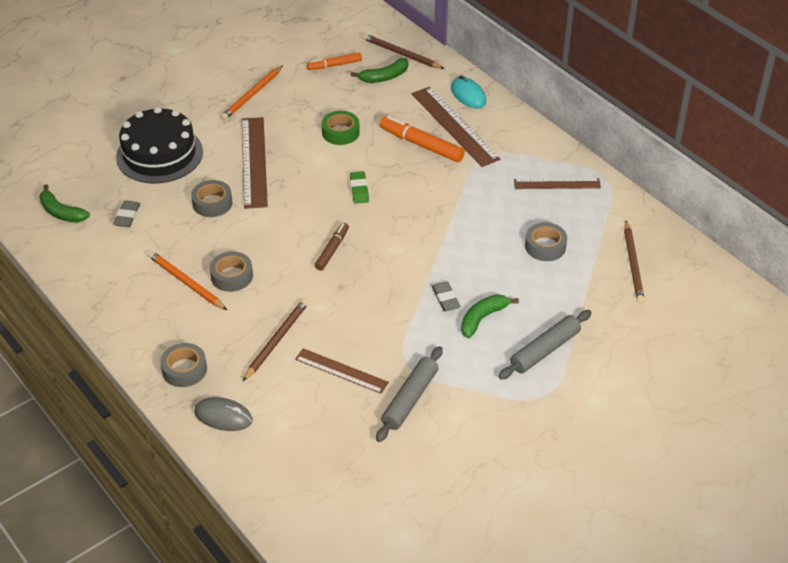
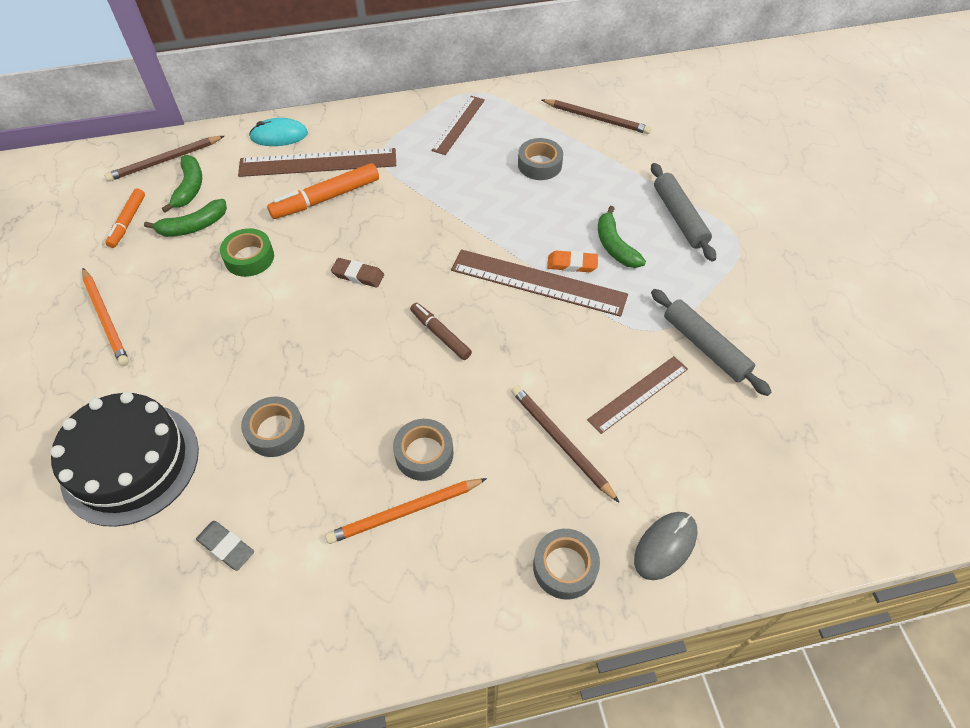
camera: 65 degrees left, 10 degrees up
(61, 212) = (150, 642): green banana -> green banana (193, 226)
(254, 162) = (232, 359): brown ruler -> brown ruler (538, 282)
(359, 189) = (358, 275): green eraser -> brown eraser
(445, 299) = (572, 264): grey eraser -> orange eraser

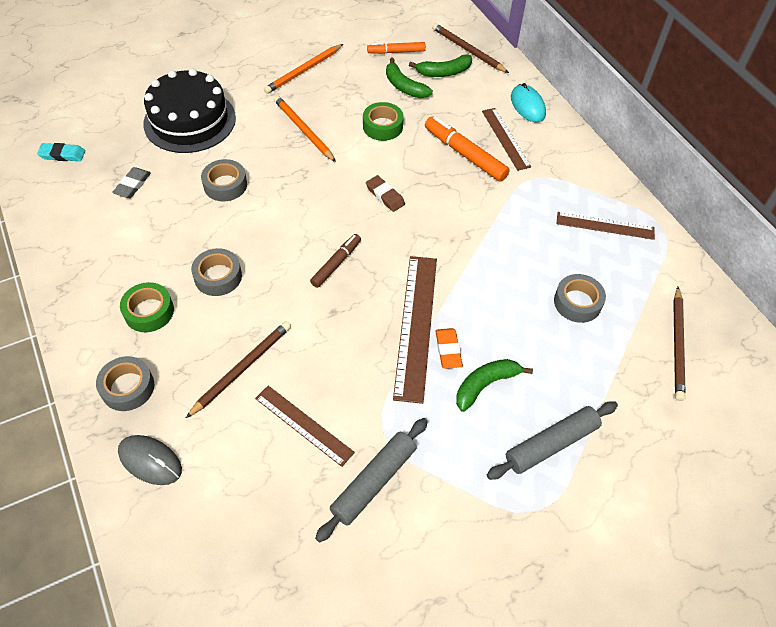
camera: 75 degrees right, 0 degrees up
(114, 651) = (62, 155): none -> turquoise eraser
(318, 163) = (505, 138): brown ruler -> brown ruler, size x0.62
(358, 275) = (385, 196): brown eraser -> brown eraser turned 45 degrees counterclockwise
(405, 512) = (167, 275): orange pencil -> orange pencil (303, 130)
(457, 536) = (149, 311): none -> green tape

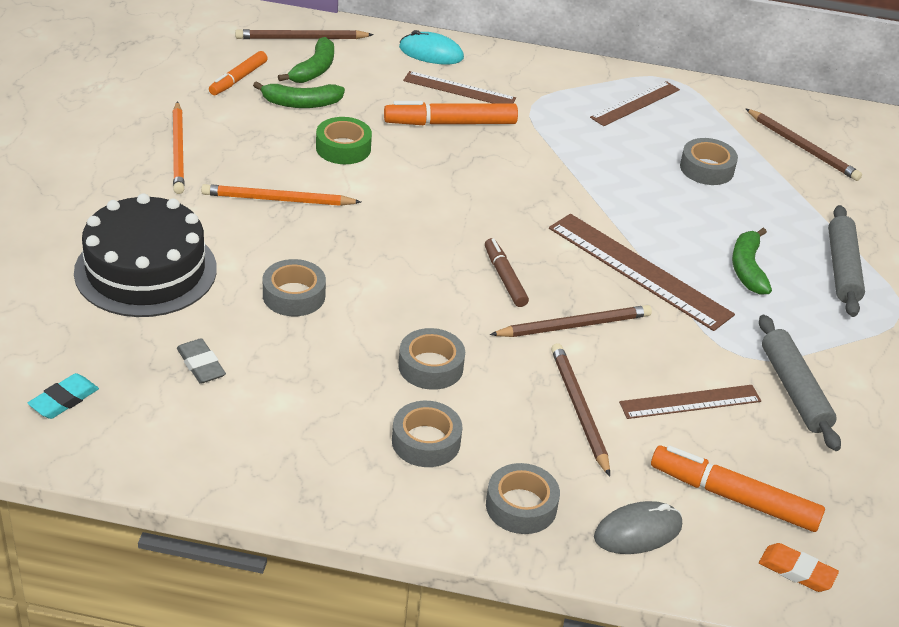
camera: 55 degrees left, 15 degrees down
(149, 311) = (426, 441): green tape -> grey tape
(226, 500) = (733, 497): none -> orange marker
(323, 322) = (574, 325): none -> brown pencil
(385, 196) = (447, 199): brown eraser -> none
(448, 350) = (687, 268): orange eraser -> orange eraser (796, 571)

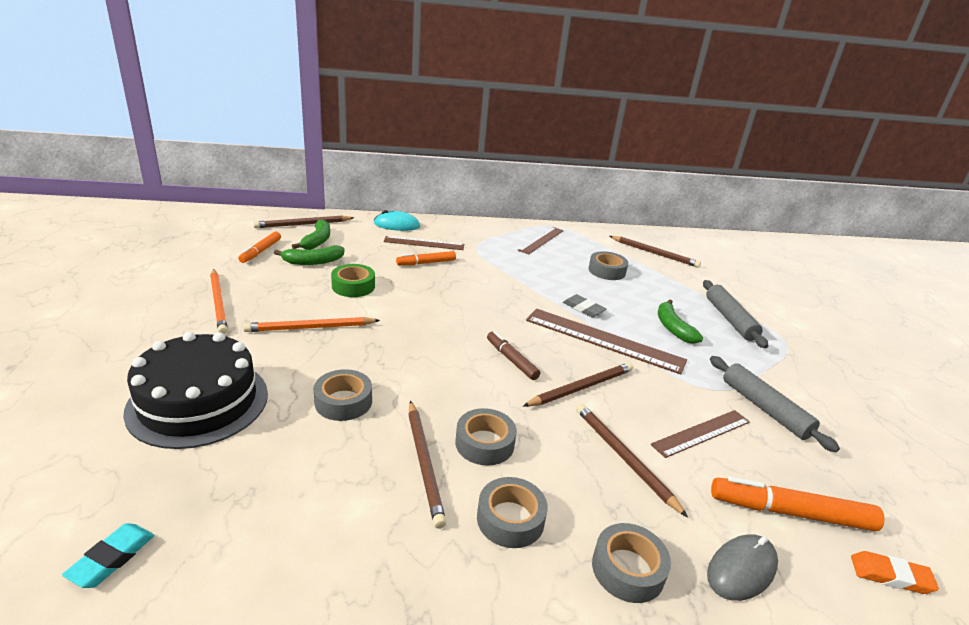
camera: 15 degrees left, 10 degrees down
(201, 365) = (266, 485): grey eraser -> grey eraser (583, 308)
(359, 374) = (424, 463): none -> brown pencil
(450, 123) = (426, 263): orange marker -> orange marker, size x0.63

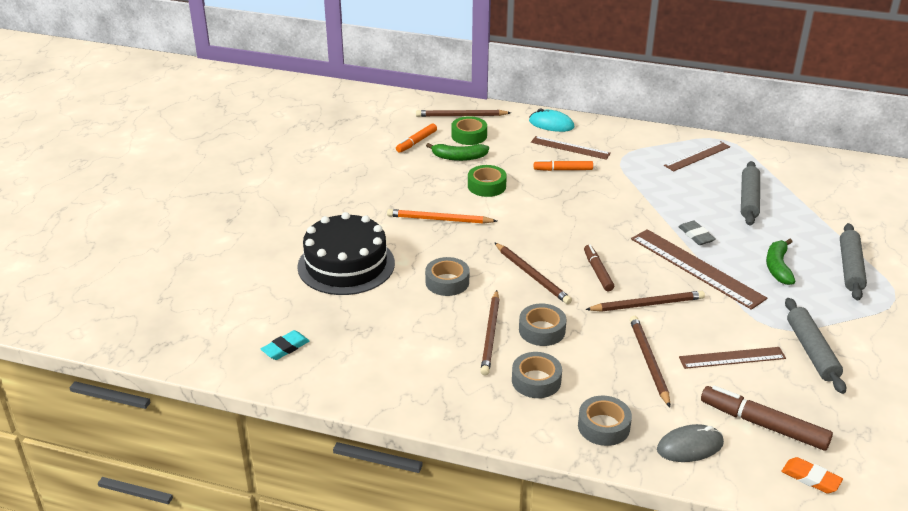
camera: 25 degrees right, 5 degrees up
(219, 303) = (373, 188): orange pencil -> none
(317, 241) = (469, 136): green banana -> green tape
(607, 271) = (749, 199): grey tape -> grey rolling pin
(654, 253) = (821, 185): brown pencil -> brown pencil (532, 275)
(790, 512) = (763, 425): orange marker -> brown marker

